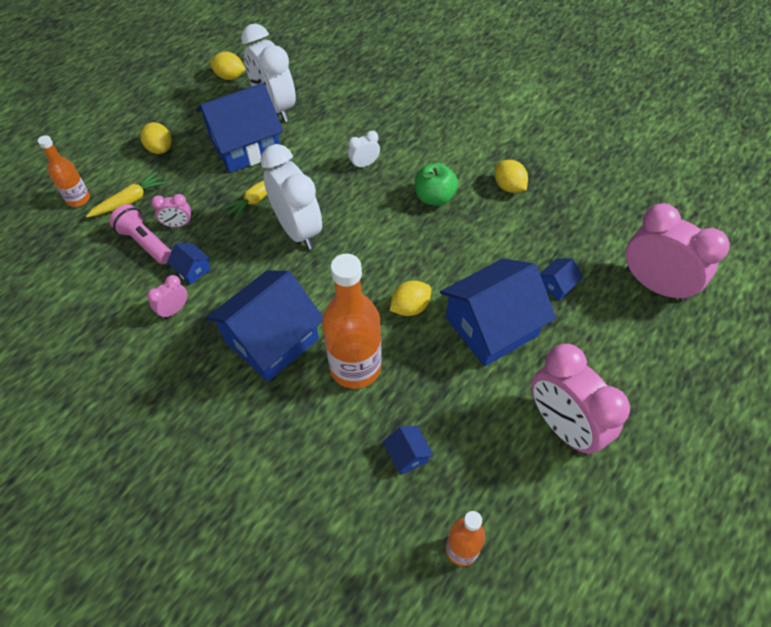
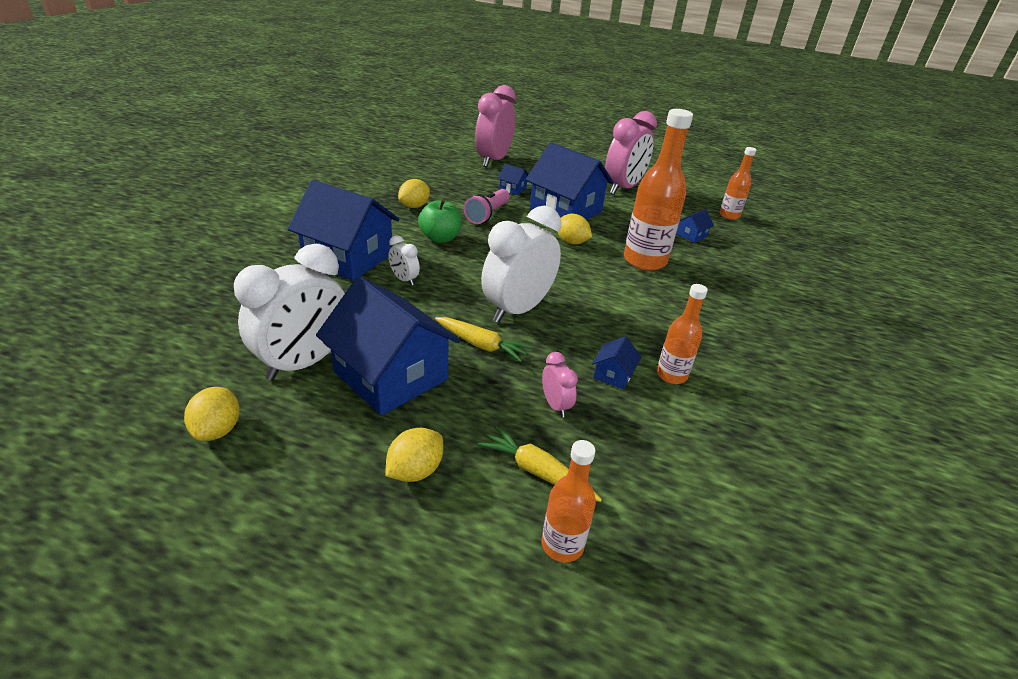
camera: 110 degrees left, 20 degrees down
(145, 243) = (600, 429): pink flashlight -> pink flashlight (487, 215)
(174, 310) = (671, 375): pink clock -> orange bottle
(271, 339) = (654, 305): blue house -> blue house (348, 258)

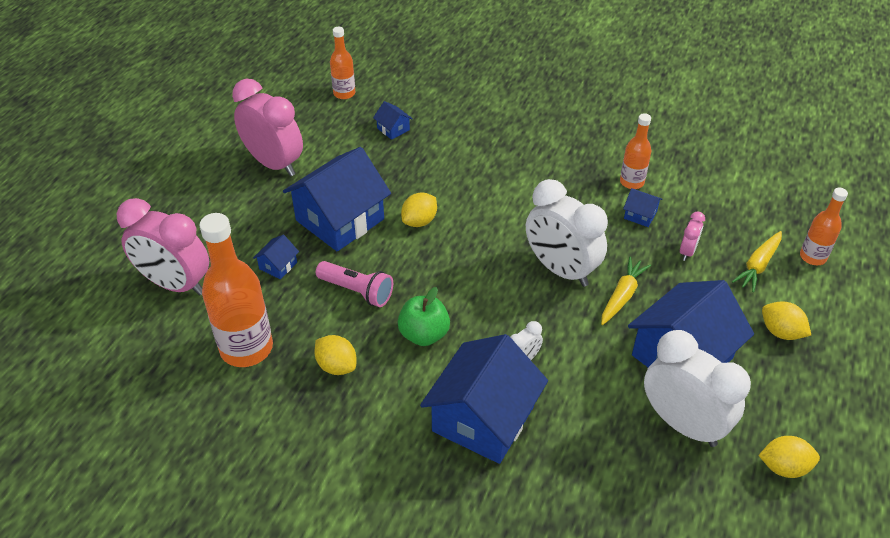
camera: 85 degrees left, 10 degrees up
(555, 405) = (687, 252): pink clock -> pink clock turned 135 degrees clockwise
(644, 261) = (452, 171): orange bottle -> orange bottle (246, 348)

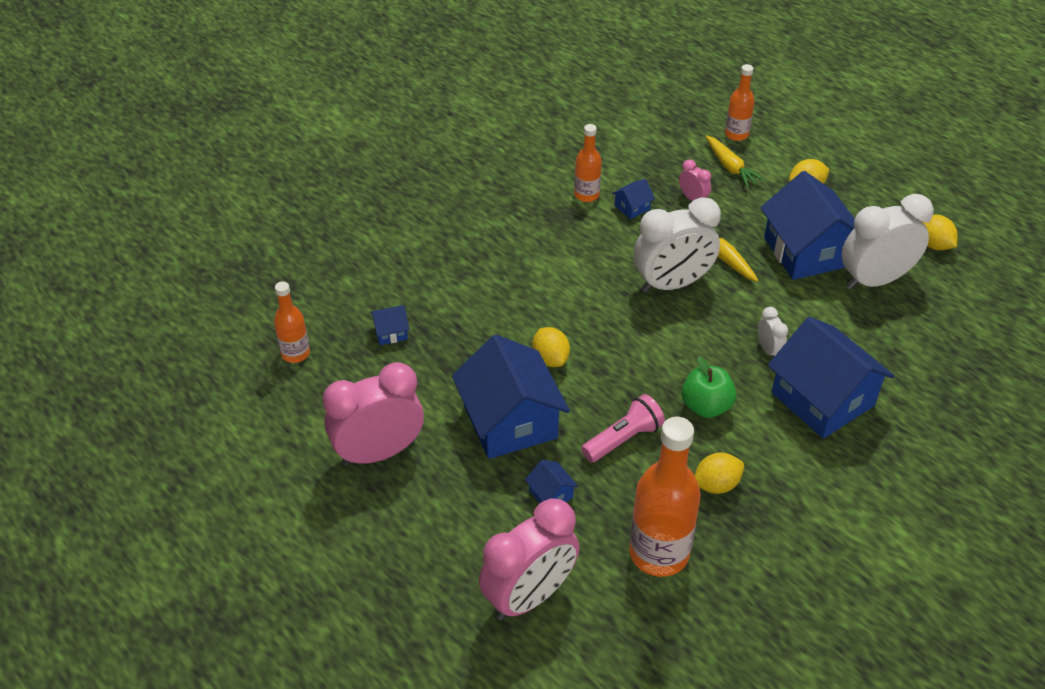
camera: 65 degrees left, 0 degrees up
(784, 467) = (933, 245): yellow lemon -> yellow lemon turned 60 degrees counterclockwise

